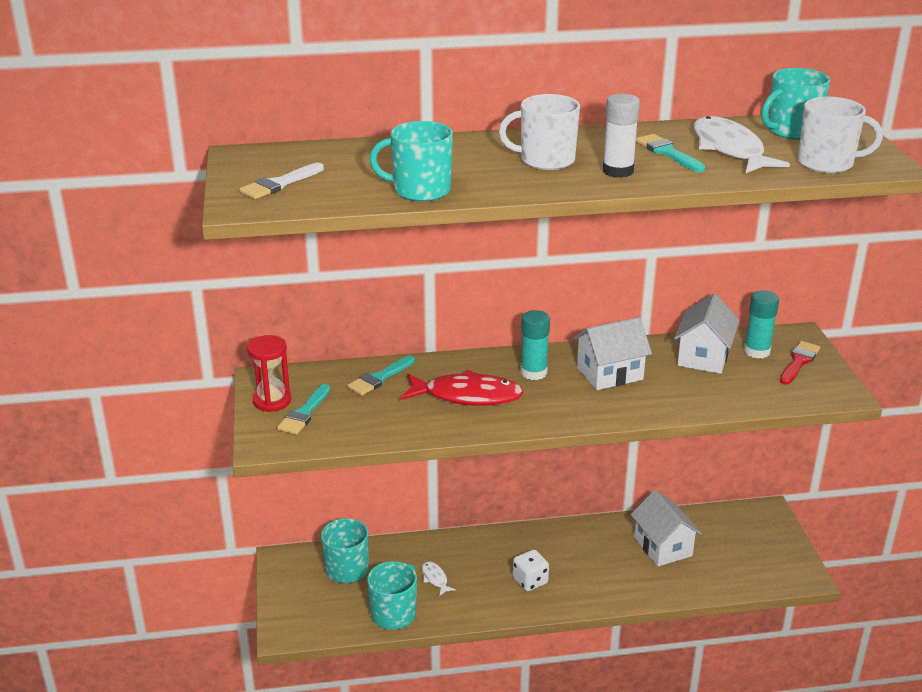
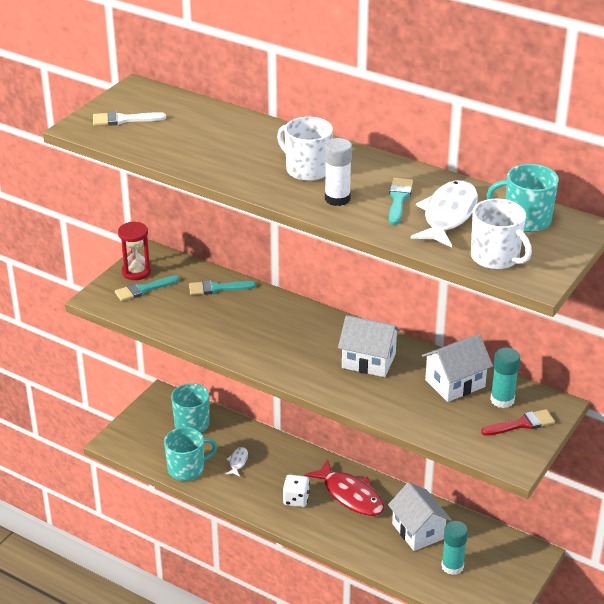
camera: 40 degrees right, 5 degrees up
(420, 190) = (192, 159): turquoise mug -> none
(467, 396) = (253, 328): red fish -> red fish (350, 495)
(533, 372) = (318, 334): turquoise glue stick -> turquoise glue stick (452, 566)
(663, 547) = (418, 531): white house -> white house turned 45 degrees counterclockwise

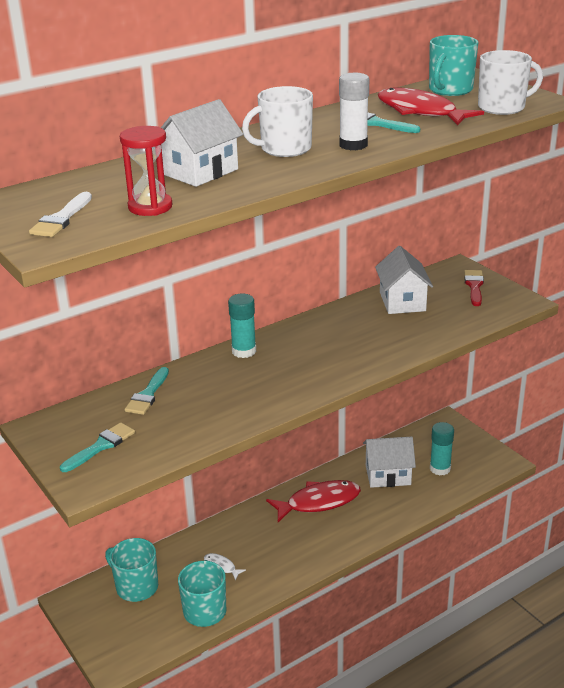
camera: 65 degrees left, 5 degrees down
(136, 272) = (61, 445): red hourglass -> red hourglass (150, 207)
(143, 289) = (101, 446): turquoise brush -> turquoise brush turned 135 degrees counterclockwise
(296, 499) = (302, 540): white dice -> none
(368, 361) = (341, 335): white house -> white house (200, 172)
(448, 215) = (420, 112): white fish -> red fish
(502, 400) = (438, 286): turquoise glue stick -> turquoise glue stick (244, 351)

